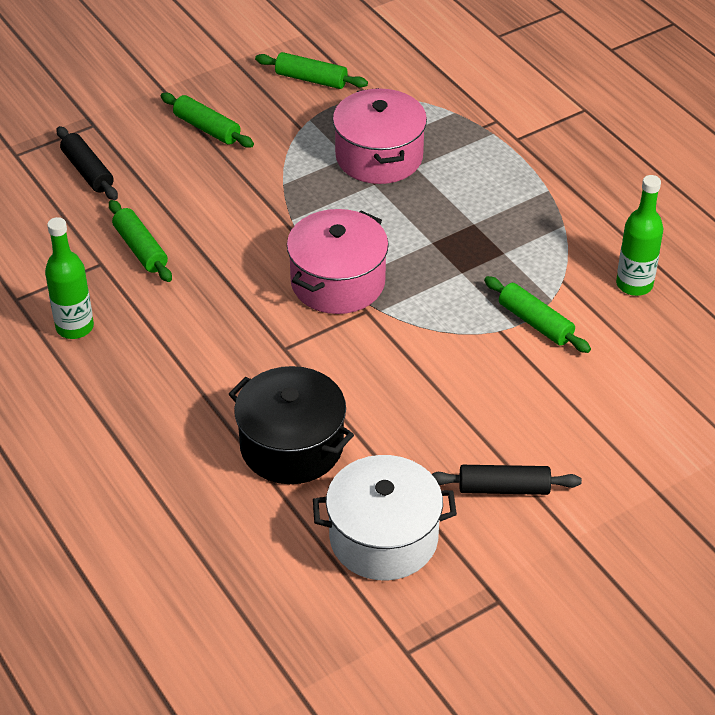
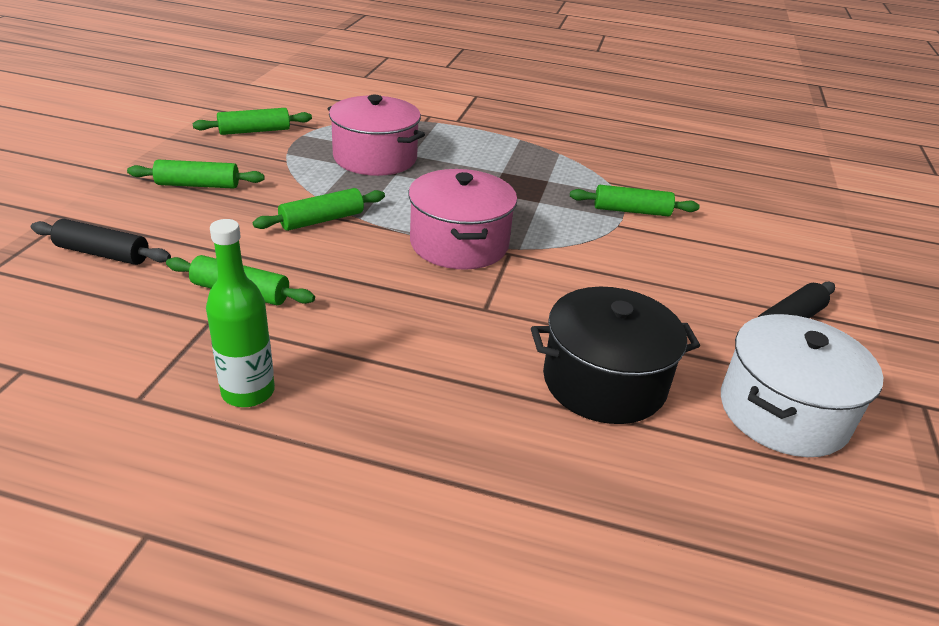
camera: 45 degrees left, 10 degrees down
(260, 208) = (322, 220): none -> green rolling pin
(634, 284) = (650, 168): green bottle -> none

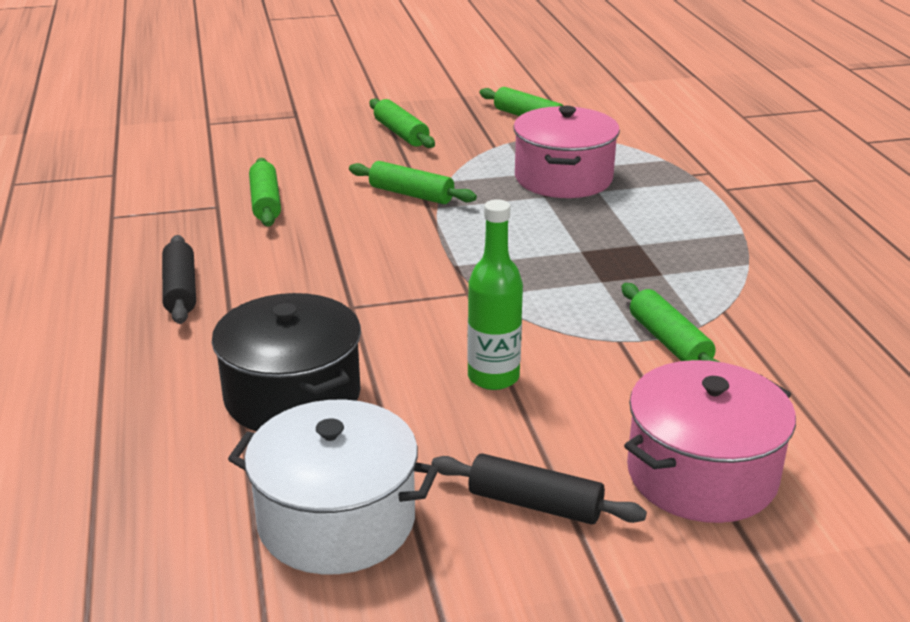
camera: 65 degrees right, 5 degrees down
(103, 253) = (263, 143): black rolling pin -> black rolling pin (180, 290)
(248, 392) = (147, 247): green bottle -> green bottle (493, 377)
(459, 243) = (452, 263): pink pot -> pink pot (702, 474)

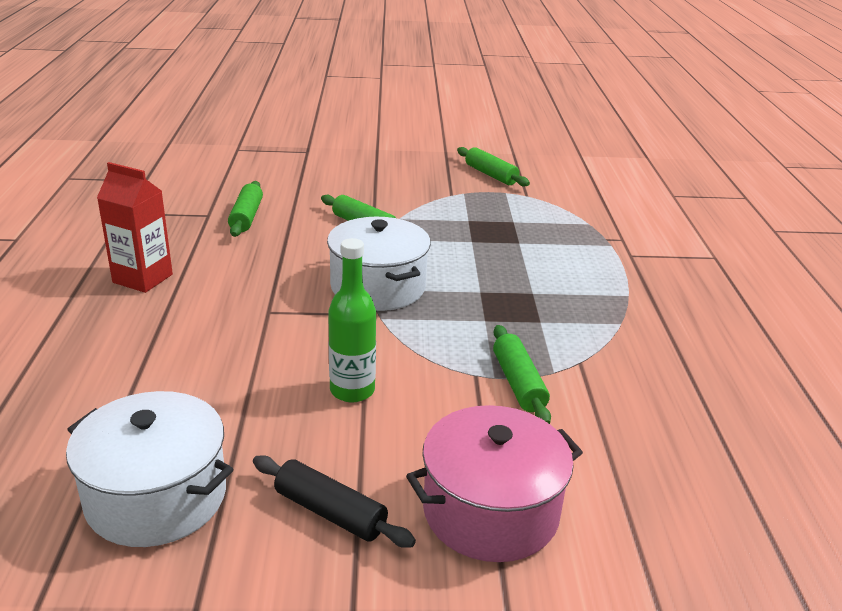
camera: 10 degrees right, 0 degrees up
(180, 290) = (142, 278): black rolling pin -> red carton
(292, 396) = (180, 380): black pot -> none
(401, 133) = (381, 175): green rolling pin -> none
(463, 262) = (378, 287): none -> white pot
(563, 178) = (495, 228): pink pot -> none

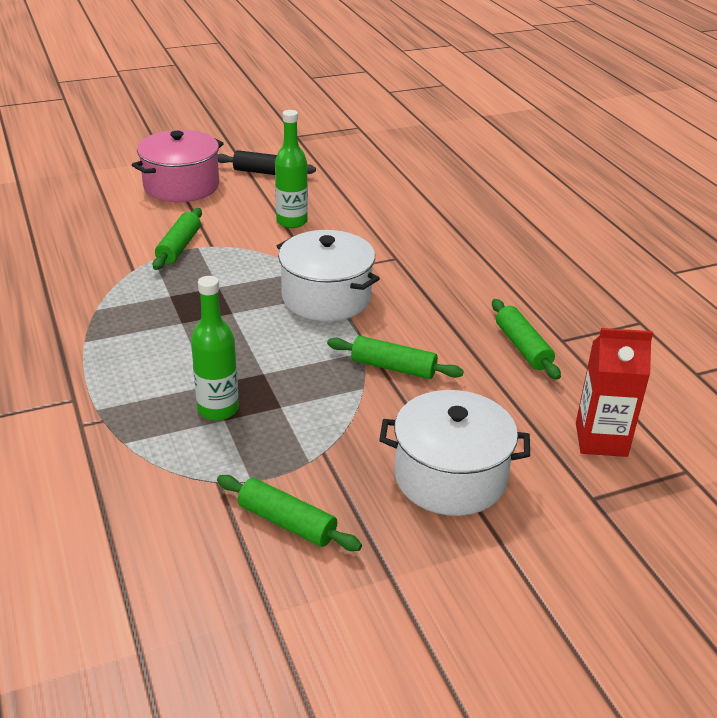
camera: 160 degrees right, 5 degrees up
(142, 278) = (521, 262): red carton -> red carton (601, 440)
(156, 497) = (354, 163): white pot -> white pot (450, 477)
(516, 228) = (218, 409): none -> green bottle
(518, 383) = (179, 247): green rolling pin -> green rolling pin turned 45 degrees clockwise

